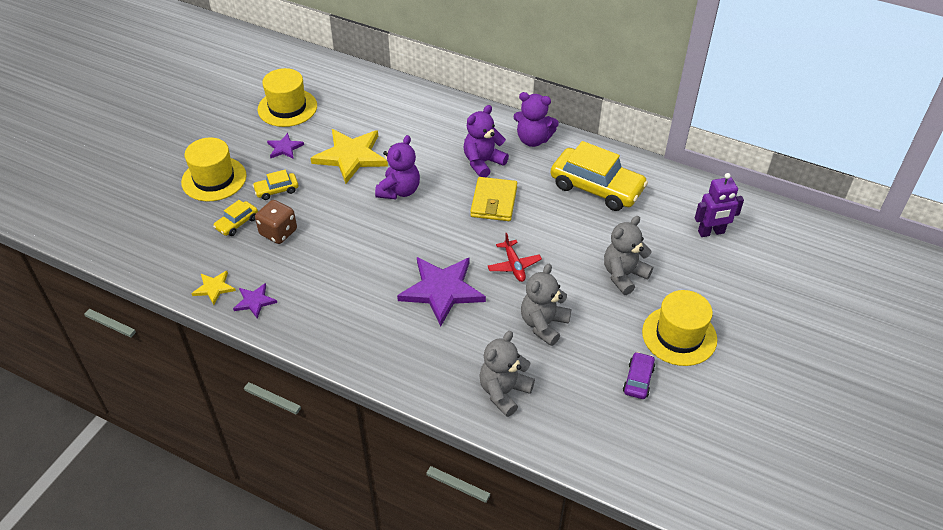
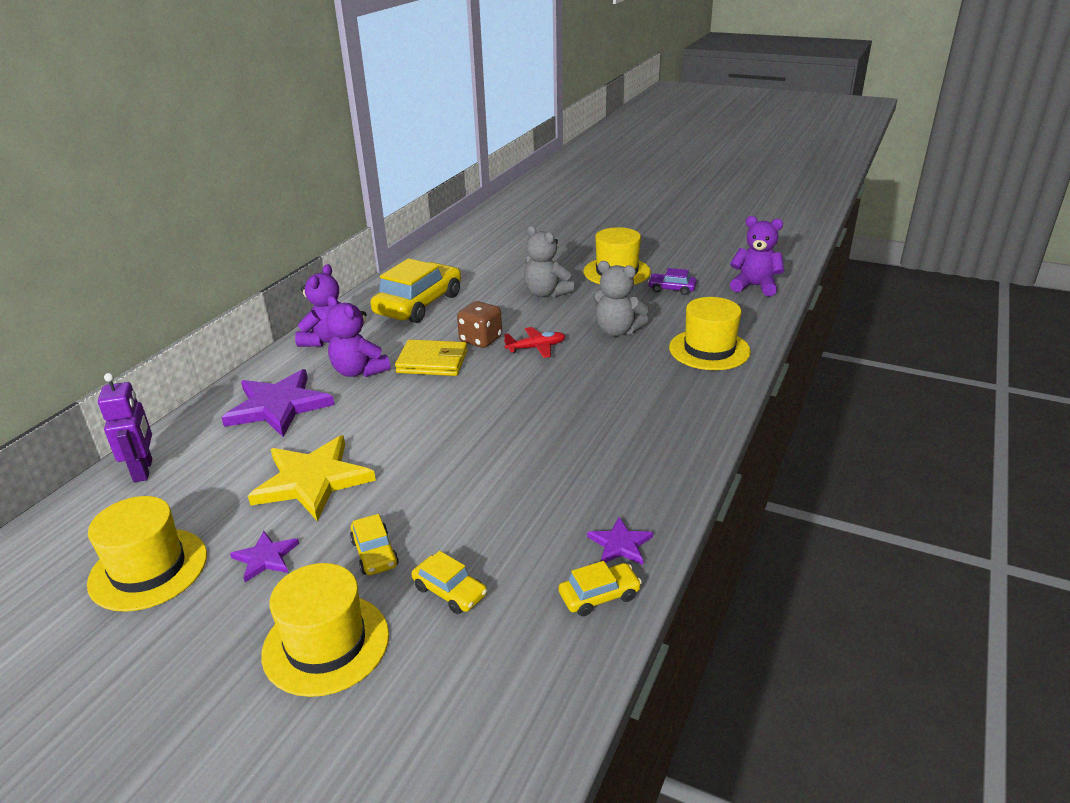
camera: 90 degrees left, 15 degrees down
(214, 288) = (599, 596): yellow star -> yellow car
(278, 232) = (475, 538): brown dice -> brown dice (481, 340)
(399, 191) = (400, 431): purple teddy bear -> purple teddy bear (755, 286)
(442, 290) = (578, 390): purple star -> purple star (279, 406)
(504, 392) = (709, 349): grey teddy bear -> yellow hat
(711, 232) = (489, 255): purple robot -> purple robot (143, 470)

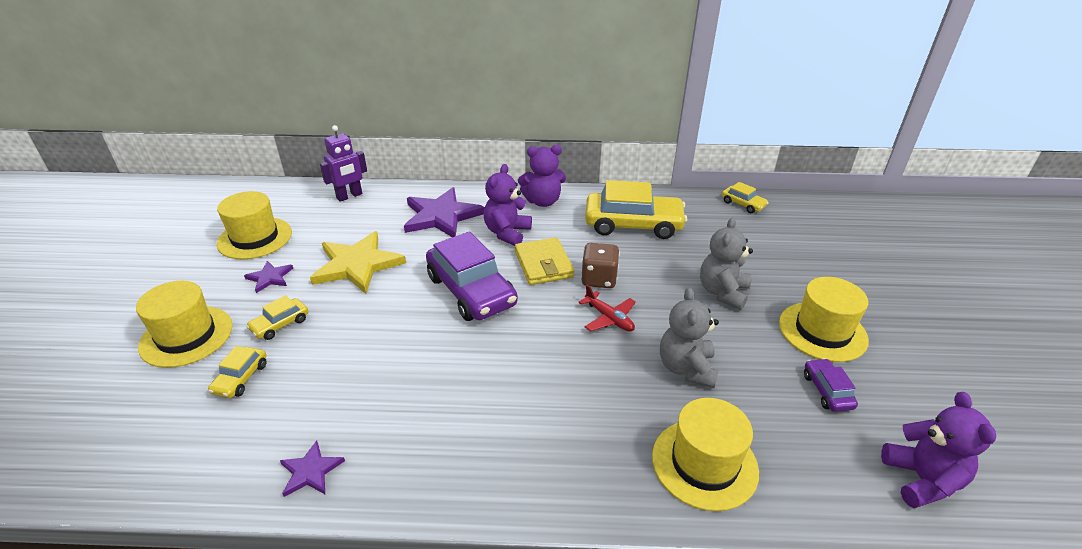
camera: 65 degrees right, 5 degrees up
(435, 410) = (471, 291): none -> purple car
(599, 596) = (239, 474): yellow car -> yellow car (743, 204)

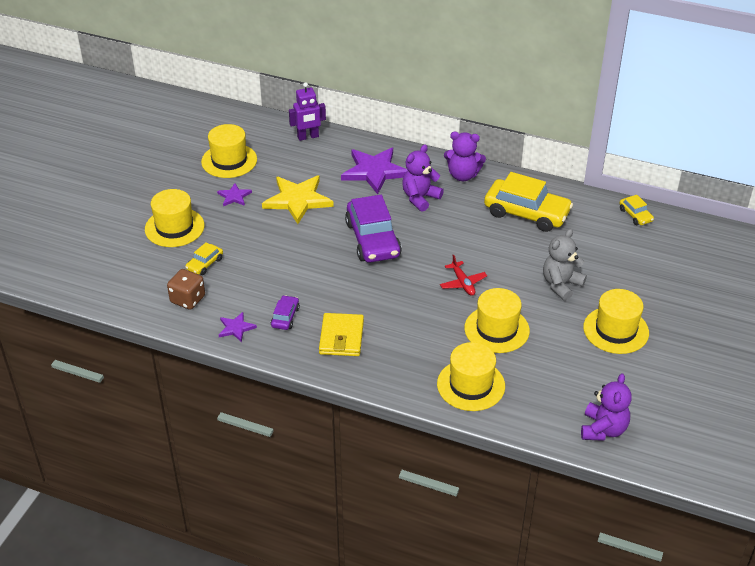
camera: 20 degrees right, 5 degrees up
(280, 324) = (235, 233): yellow car -> none
(543, 264) = (436, 231): yellow wallet -> yellow wallet (341, 337)
(599, 279) = (472, 252): brown dice -> brown dice (188, 299)
(686, 368) = (496, 329): grey teddy bear -> yellow hat
(827, 391) = (585, 367): purple car -> purple car (285, 317)

